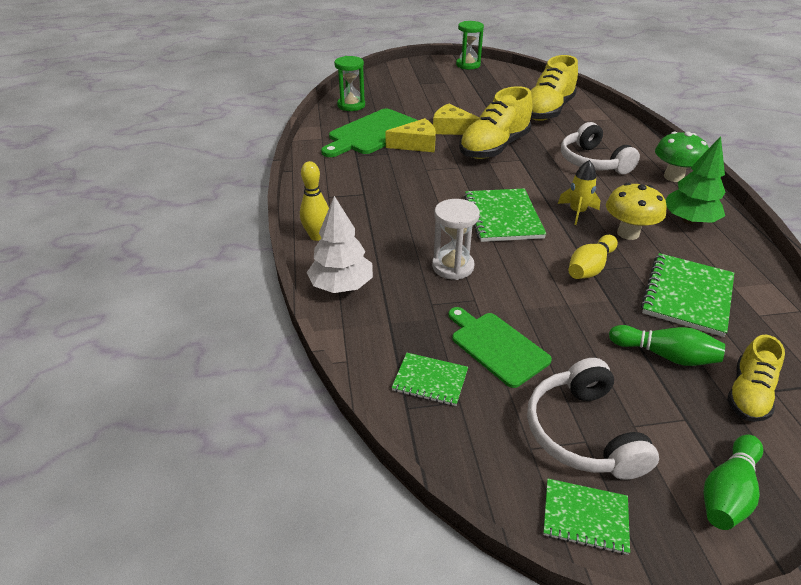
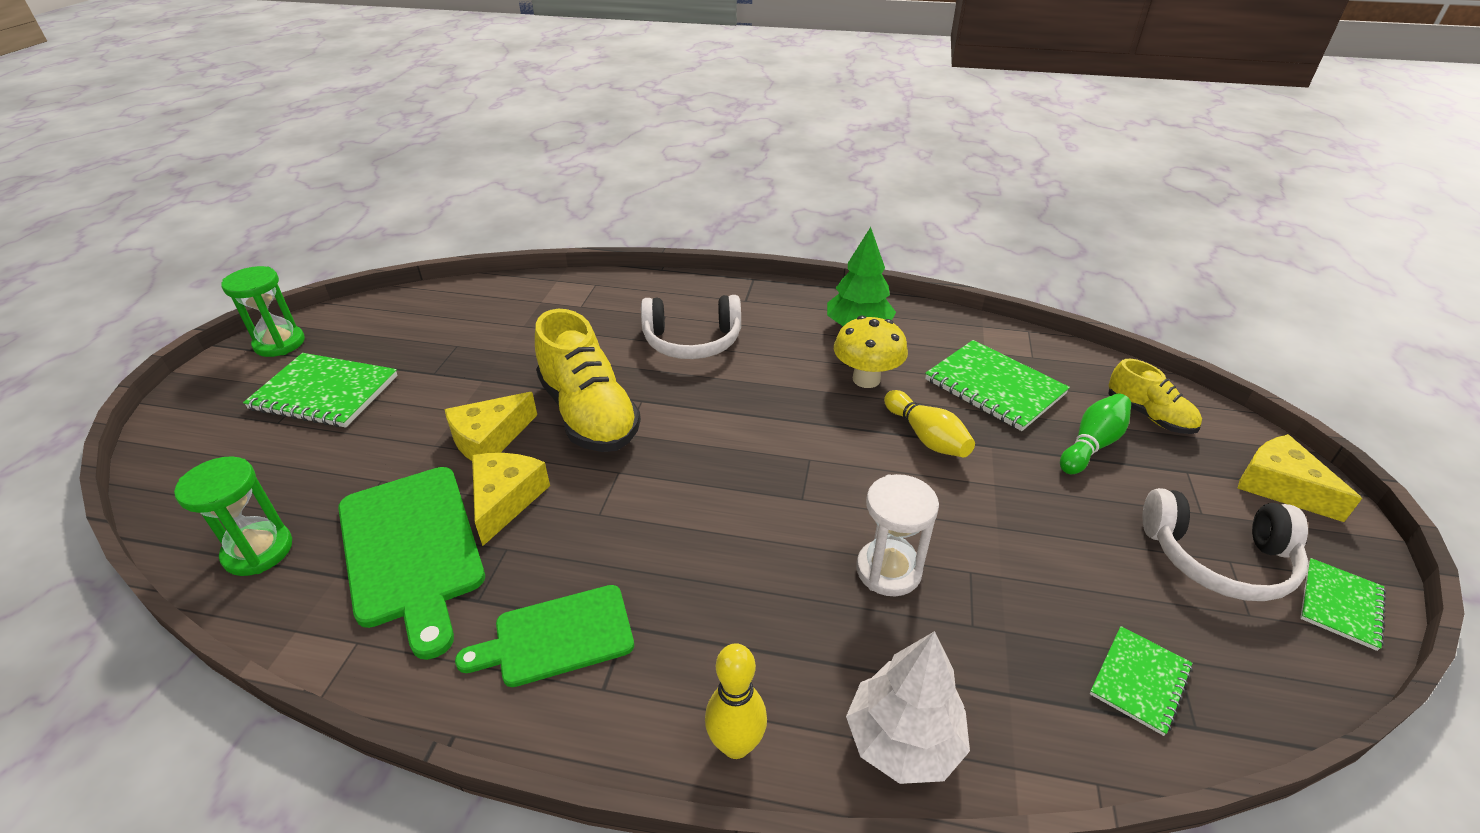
camera: 70 degrees left, 0 degrees up
(496, 346) = (1071, 582): green cutting board -> green cutting board (557, 636)
(503, 217) = (784, 473): green notebook -> green notebook (325, 392)
(547, 111) = (525, 325): yellow shoe -> none
(577, 212) = (804, 400): yellow rocket -> none
(673, 177) = (765, 299): green mushroom -> none
(727, 492) = (1280, 486): green bowling pin -> yellow cheese

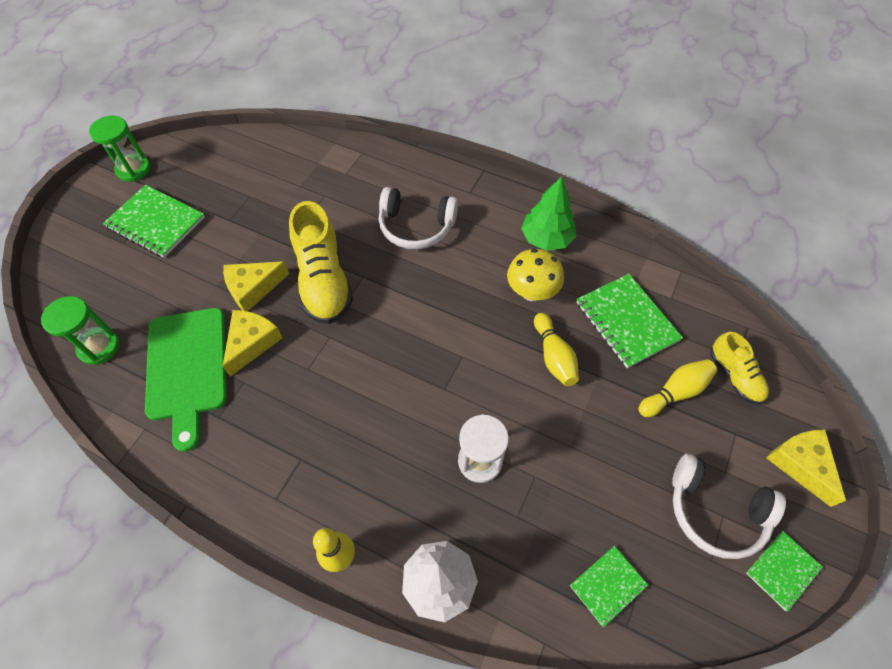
camera: 15 degrees right, 20 degrees up
(557, 636) = (258, 455): green cutting board -> none
(1092, 444) = (675, 392): green bowling pin -> yellow bowling pin

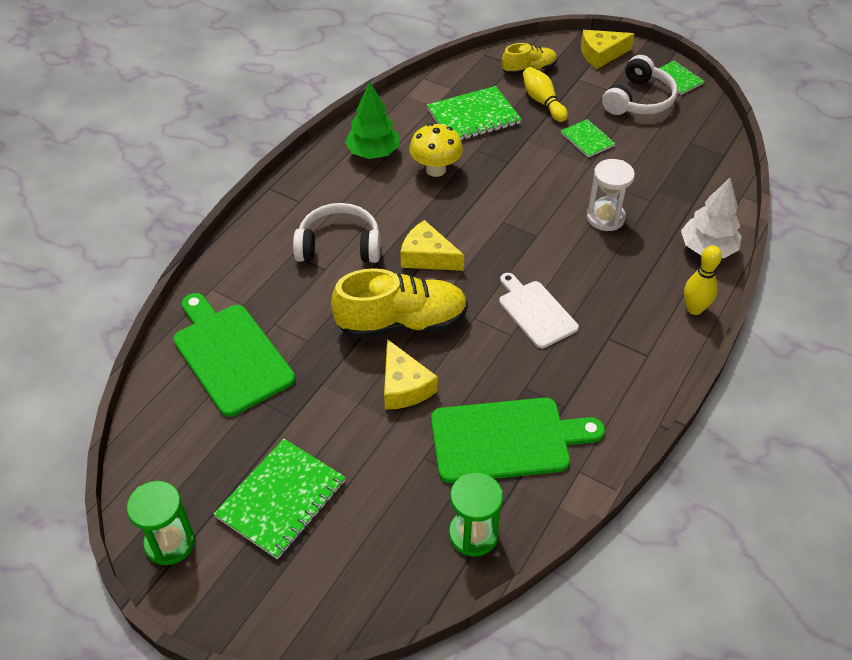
camera: 85 degrees left, 10 degrees down
(252, 343) = (477, 383): yellow cheese -> yellow cheese (427, 257)
(293, 174) = (230, 355): none -> green cutting board
(337, 389) = (535, 312): none -> white cutting board
(416, 227) = (339, 245): white headphones -> white headphones turned 105 degrees counterclockwise
(553, 356) = (506, 164): yellow bowling pin -> none
(607, 585) = (697, 160): green notebook -> green notebook (587, 139)

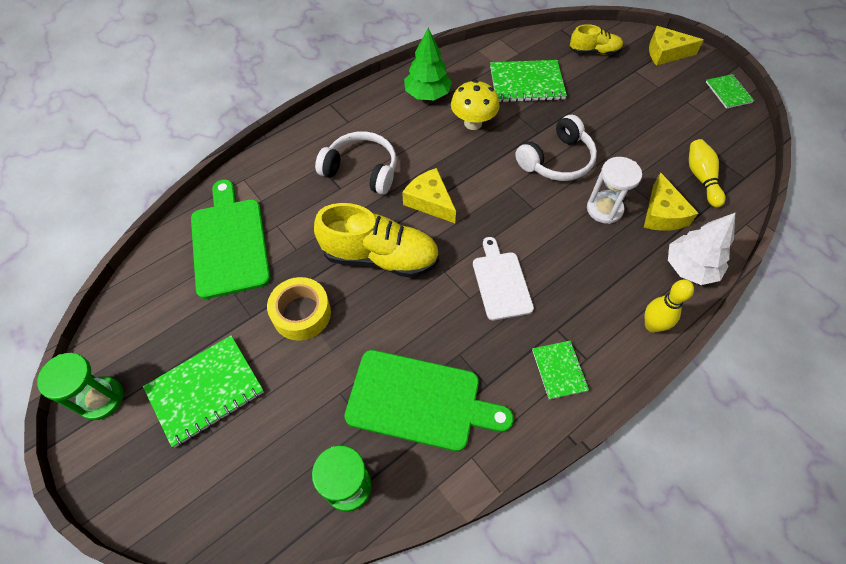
camera: 20 degrees right, 10 degrees up
(346, 399) = (301, 313): none -> yellow tape
(404, 386) = (355, 317): yellow cheese -> yellow cheese (662, 214)
(543, 102) = (594, 84): yellow bowling pin -> yellow bowling pin (701, 178)
(587, 139) = (619, 129): green notebook -> green notebook (559, 370)
(638, 100) = (683, 104): white headphones -> white headphones (557, 160)

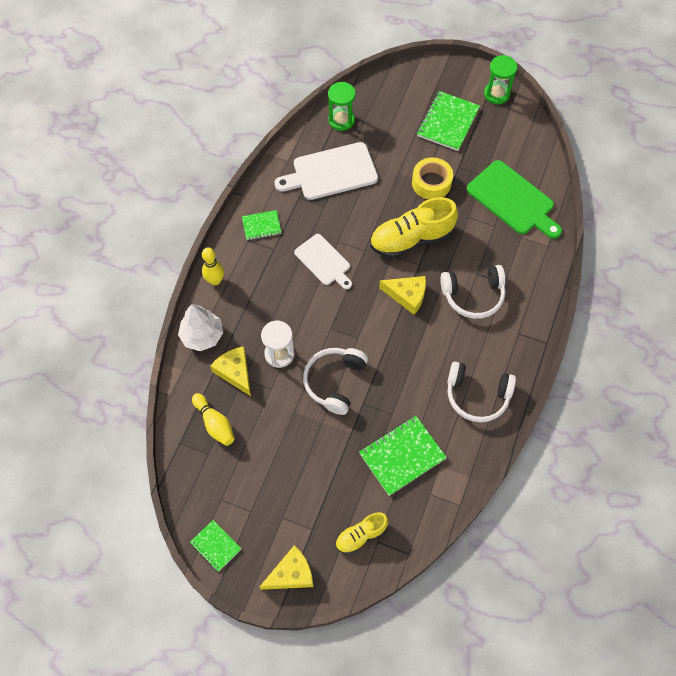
camera: 150 degrees right, 5 degrees up
(419, 401) = (331, 172): green cutting board -> white cutting board
(427, 94) = (477, 395): green tree -> white headphones
(473, 123) = (421, 384): yellow mushroom -> none
(559, 370) = (261, 226): green notebook -> green notebook turned 60 degrees counterclockwise

